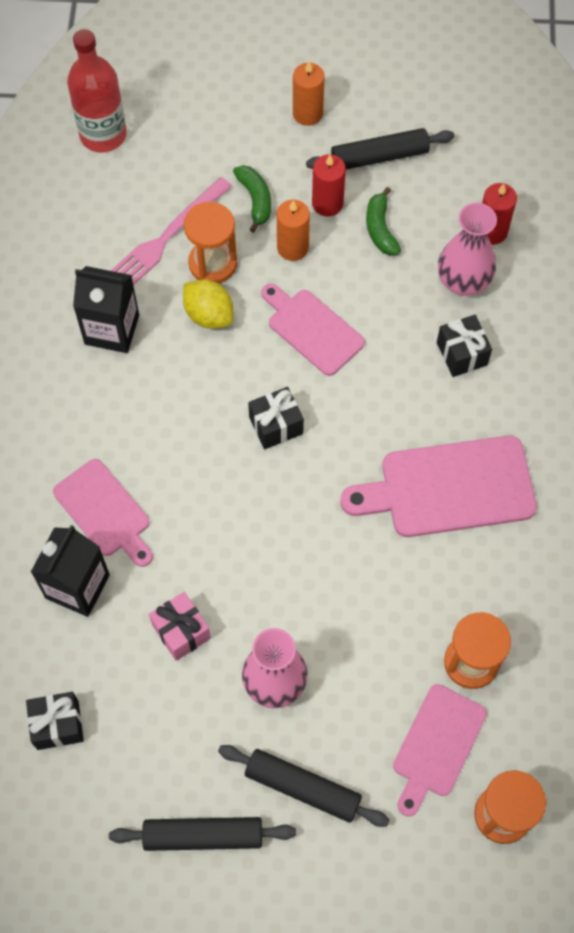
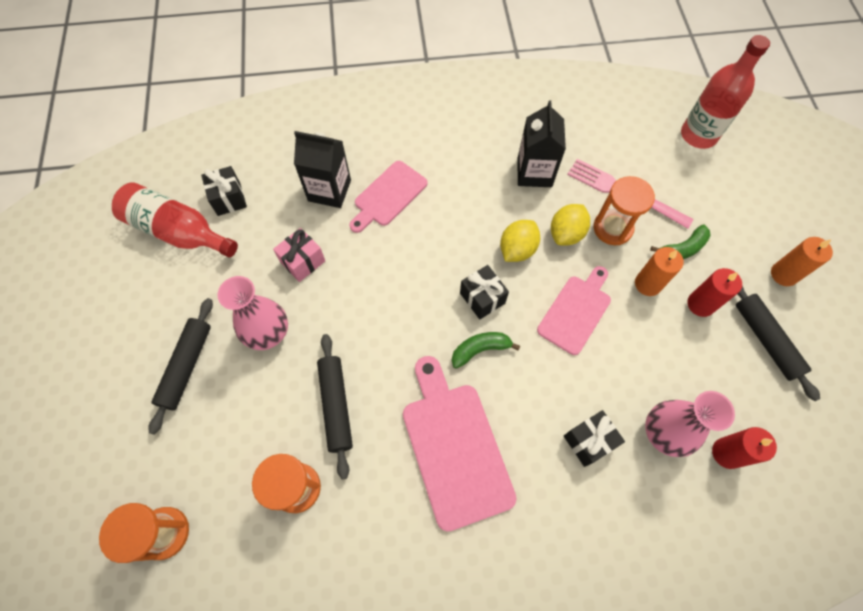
camera: 80 degrees right, 0 degrees up
(96, 798) = (178, 231): none -> red bottle
(203, 835) = (151, 303): black rolling pin -> black rolling pin (336, 405)
(219, 373) = (517, 249): none -> yellow lemon
(380, 229) = (692, 352): green banana -> green banana (480, 350)
(437, 745) = (223, 468): pink cutting board -> none

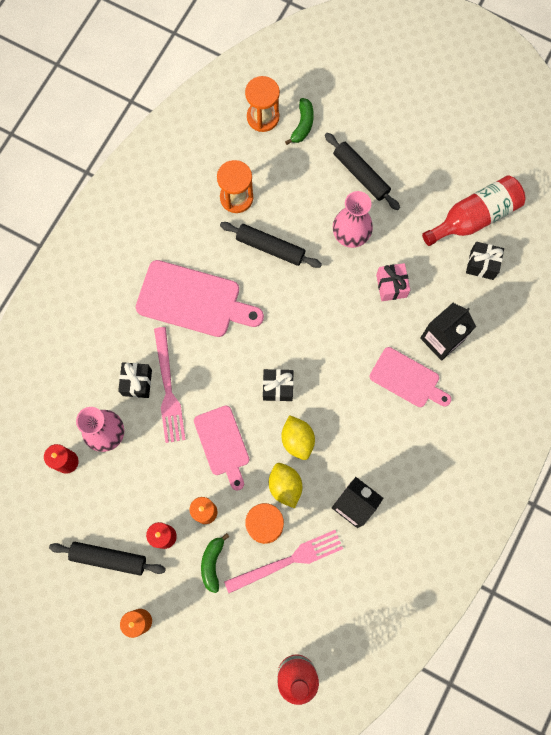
camera: 125 degrees right, 10 degrees up
(388, 196) = (407, 379): pink cutting board -> pink cutting board turned 135 degrees clockwise
(480, 350) = (242, 359): green banana -> green banana (302, 125)
(568, 403) = (168, 389): none -> pink fork

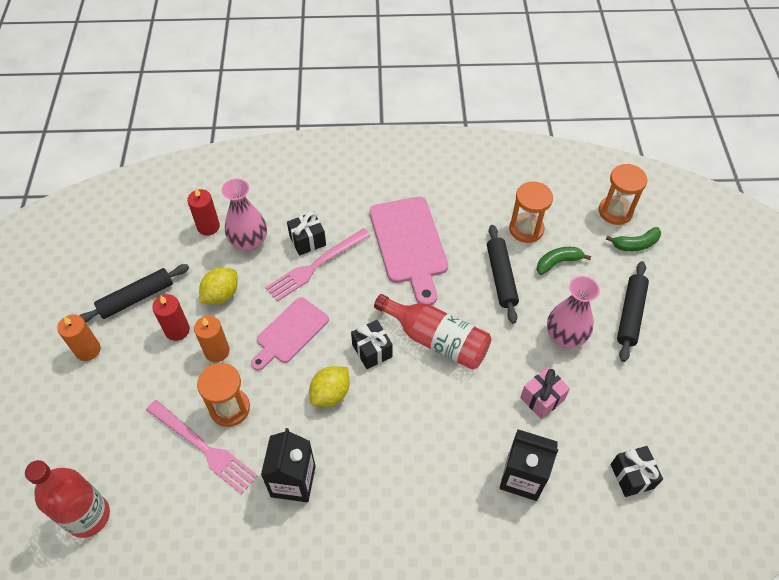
camera: 60 degrees right, 20 degrees down
(109, 558) = (136, 298): black rolling pin -> black rolling pin turned 75 degrees clockwise
(212, 563) = (170, 382): green banana -> green banana (558, 262)
(285, 486) = (278, 406): yellow lemon -> yellow lemon (221, 295)
(407, 379) = (457, 465): pink cutting board -> none
(474, 217) = (675, 441): red bottle -> red bottle (436, 340)

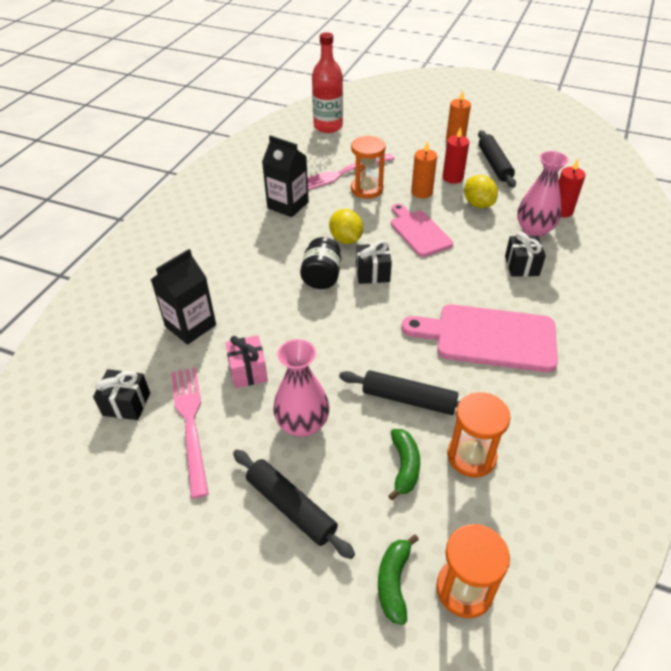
camera: 115 degrees right, 10 degrees down
(316, 265) = (487, 264): pink fork -> pink fork (190, 423)
(398, 392) = (321, 277): none -> black jar
(436, 340) = (359, 318): red bottle -> none

